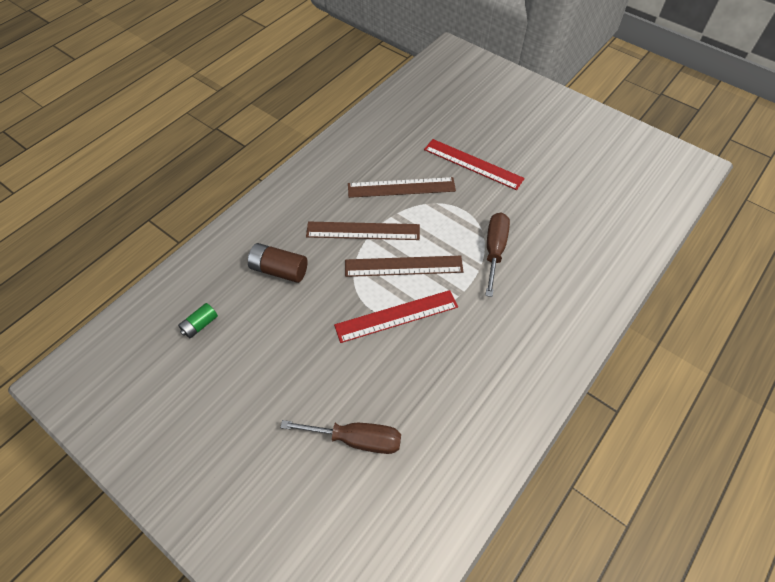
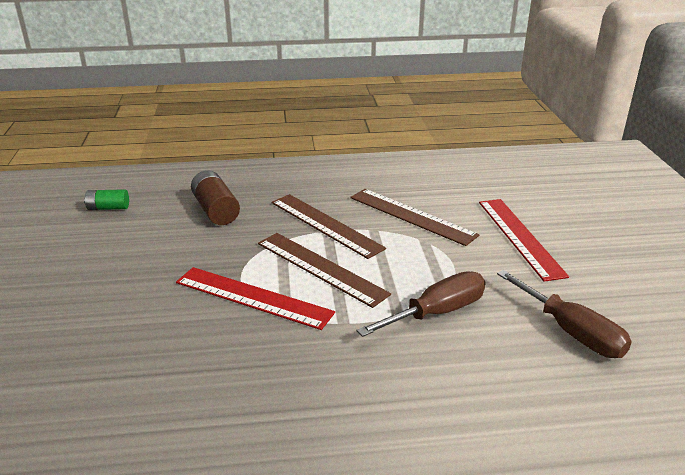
camera: 45 degrees right, 25 degrees down
(356, 439) = (66, 357): brown screwdriver -> brown screwdriver (571, 332)

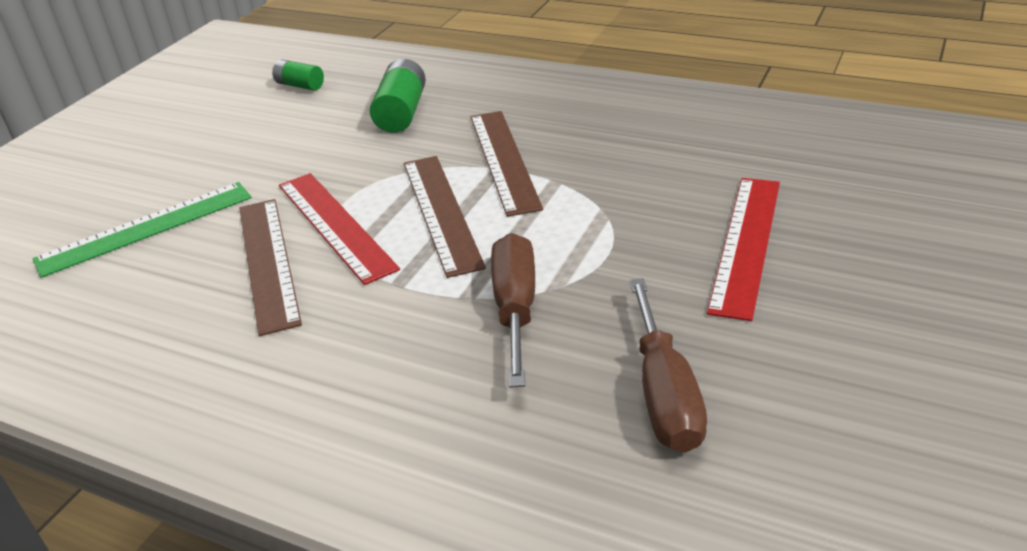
camera: 35 degrees right, 5 degrees up
(91, 345) = (146, 228): none -> green ruler
(216, 210) = (401, 113): brown battery -> green battery
(411, 216) = (624, 175): brown ruler -> brown ruler (267, 262)
(437, 312) = (515, 308): brown screwdriver -> brown screwdriver turned 90 degrees counterclockwise

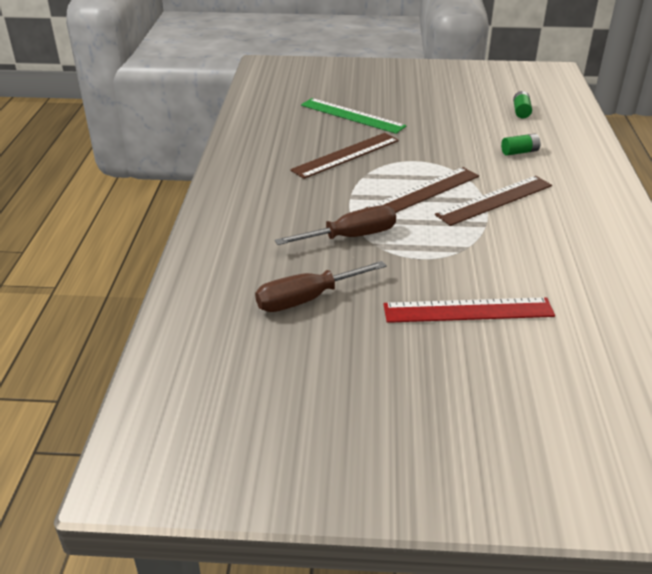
camera: 65 degrees right, 0 degrees up
(335, 225) = (389, 164): red ruler -> none
(401, 113) = (519, 152): green battery -> green battery, size x0.62

